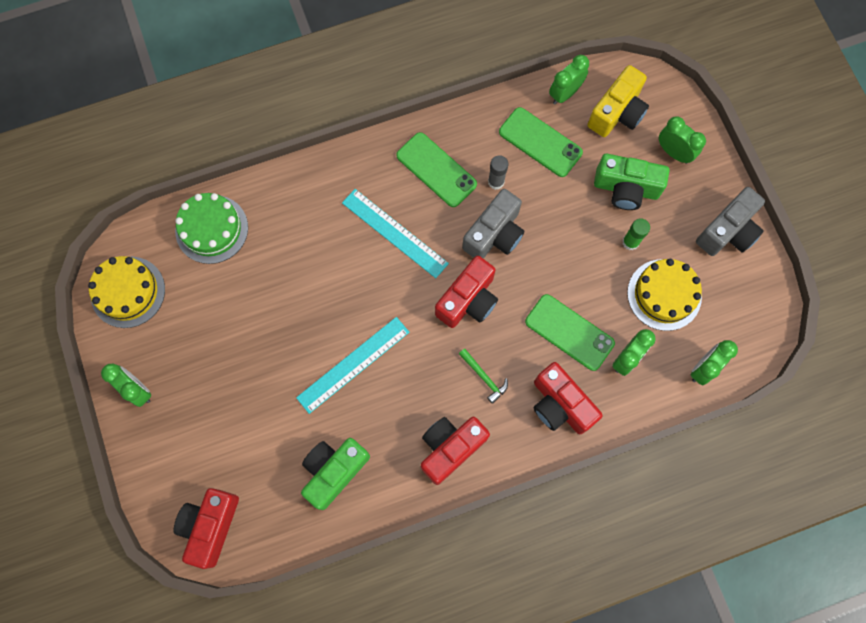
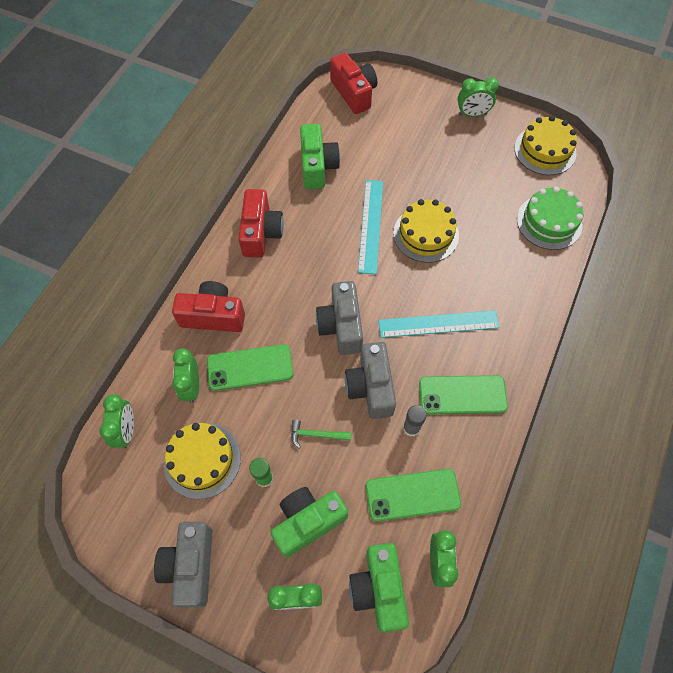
camera: 135 degrees right, 10 degrees down
(318, 313) = (426, 234): none -> yellow cake
(468, 300) = (341, 326): red camera -> grey camera
(484, 377) = (280, 289): green hammer -> green hammer (316, 435)
(617, 112) = (378, 589): yellow camera -> green camera

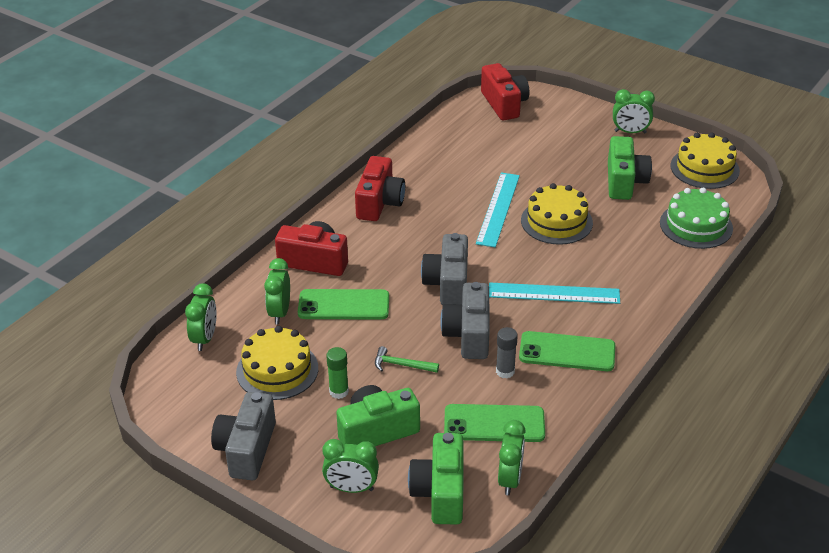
camera: 10 degrees right, 25 degrees down
(317, 166) = (451, 157): green camera -> green camera (624, 182)

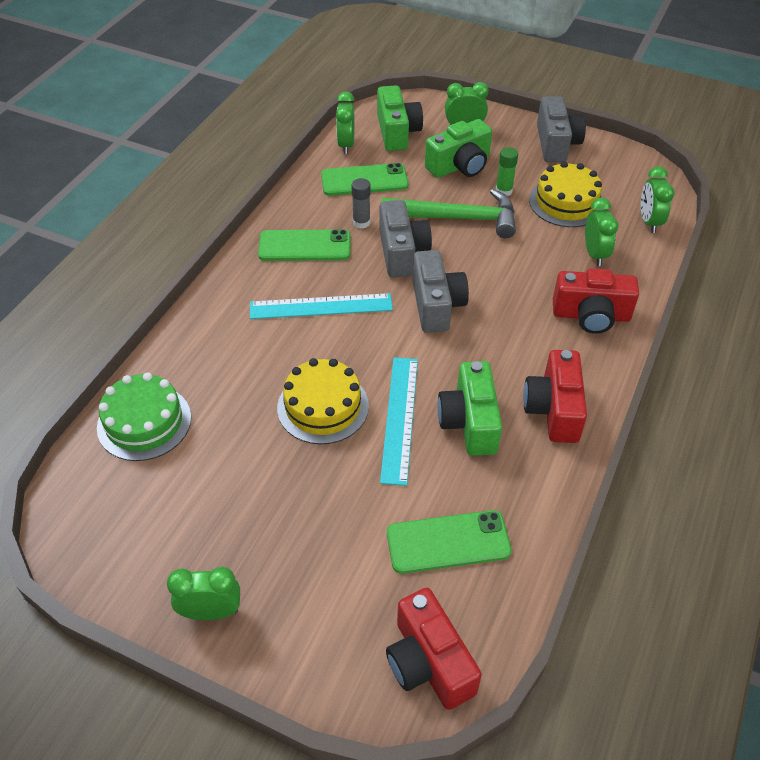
camera: 170 degrees right, 10 degrees up
(343, 305) = (535, 269): green phone -> green phone (448, 542)
(401, 365) = (457, 218): green hammer -> green hammer, size x2.22
(624, 182) = (230, 492): green camera -> green camera (469, 422)
(704, 168) = (107, 537): yellow cake -> none

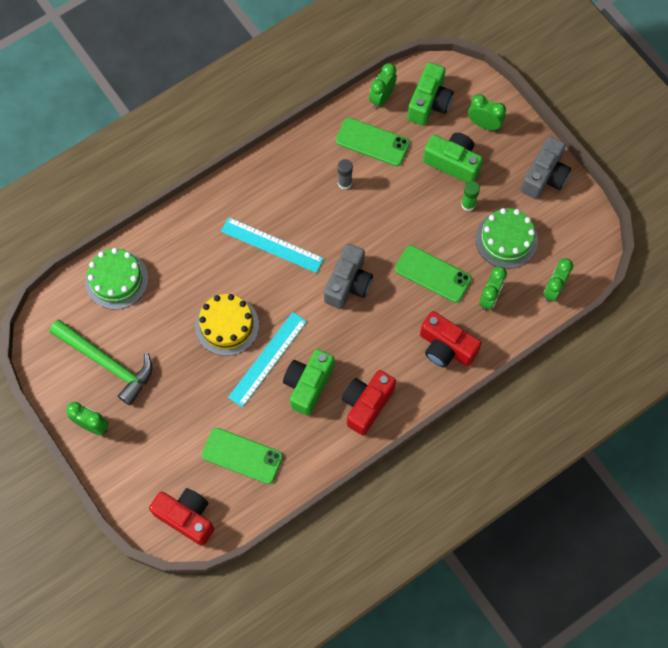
camera: 30 degrees right, 20 degrees up
(305, 246) = (292, 185): green phone -> green phone (433, 274)
(402, 252) = (355, 225): grey camera -> none
(428, 662) = (186, 517): red camera -> red camera turned 120 degrees clockwise
(457, 218) = (415, 214): green hammer -> green hammer (107, 363)
(460, 166) = (453, 163): green camera -> green camera turned 150 degrees counterclockwise
(566, 202) = (506, 239): yellow cake -> green cake

